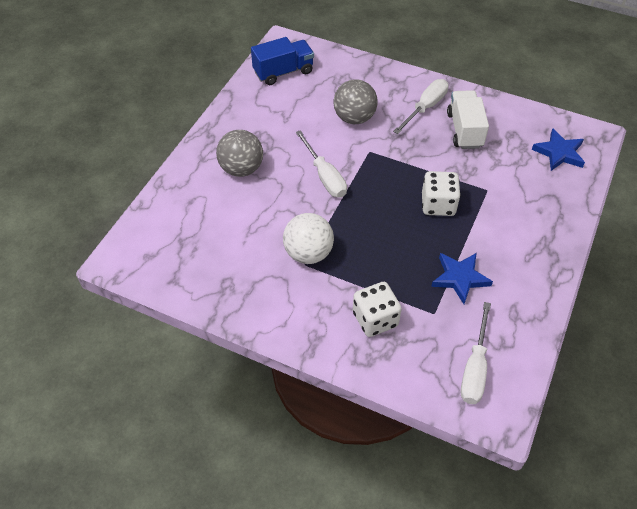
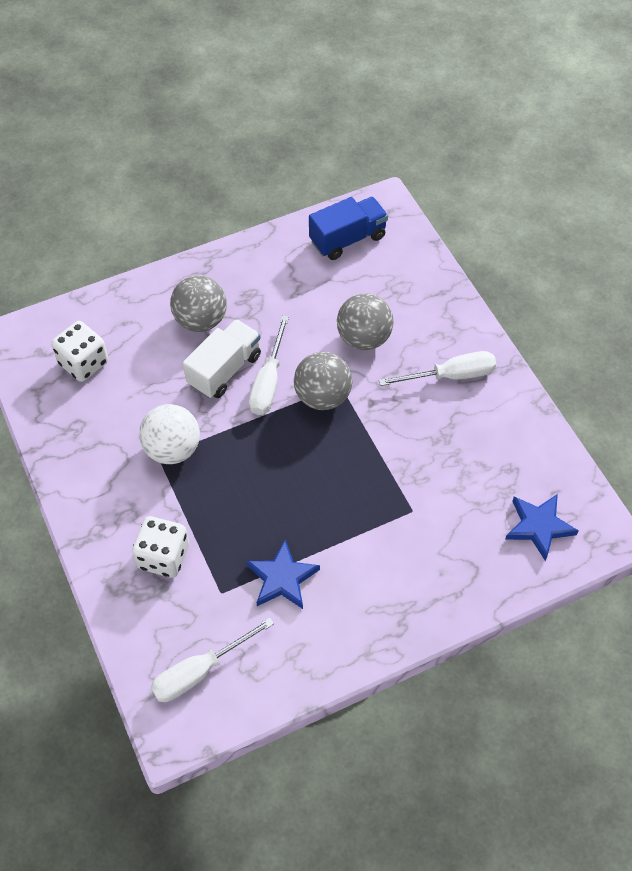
camera: 40 degrees right, 5 degrees up
(283, 72) = (347, 239): blue truck -> blue truck turned 45 degrees counterclockwise
(367, 163) = (322, 396): none -> grey ball
(438, 205) = (344, 490): white dice -> white dice (83, 363)
(464, 130) = (464, 429): white truck -> white truck (224, 370)

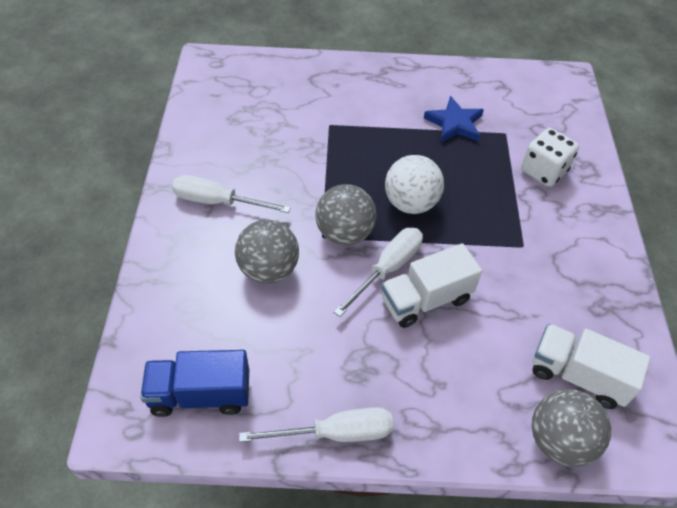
camera: 155 degrees left, 5 degrees down
(83, 363) = (577, 375): white dice -> white truck
(172, 449) = (507, 247): white ball -> white ball (410, 203)
(199, 671) = (539, 98): white screwdriver -> white screwdriver (335, 433)
(200, 320) = (427, 367): grey ball -> grey ball (559, 440)
(538, 526) = (247, 81): blue star -> none

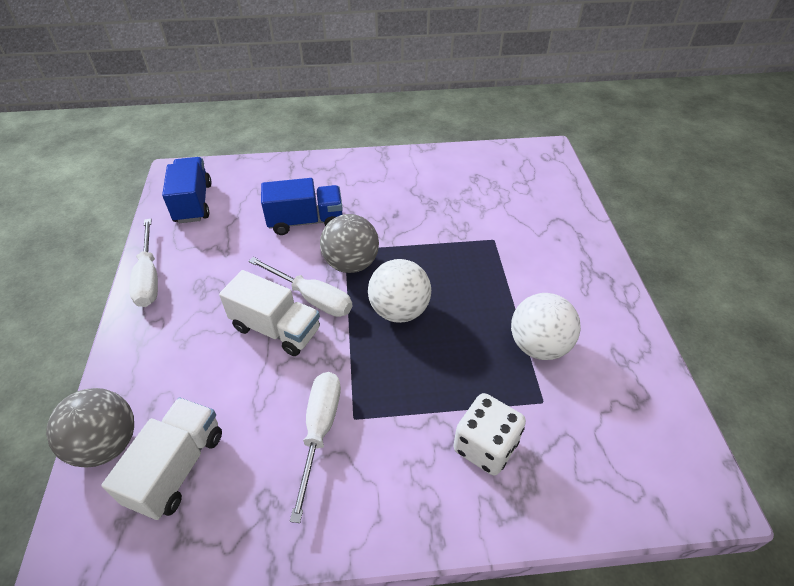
camera: 85 degrees right, 5 degrees down
(218, 202) = (374, 183): white screwdriver -> white screwdriver (320, 431)
(268, 269) = (306, 221): grey ball -> blue truck
(426, 300) = (276, 329): white truck -> white truck turned 150 degrees clockwise
(454, 123) = (538, 345): blue star -> white ball

